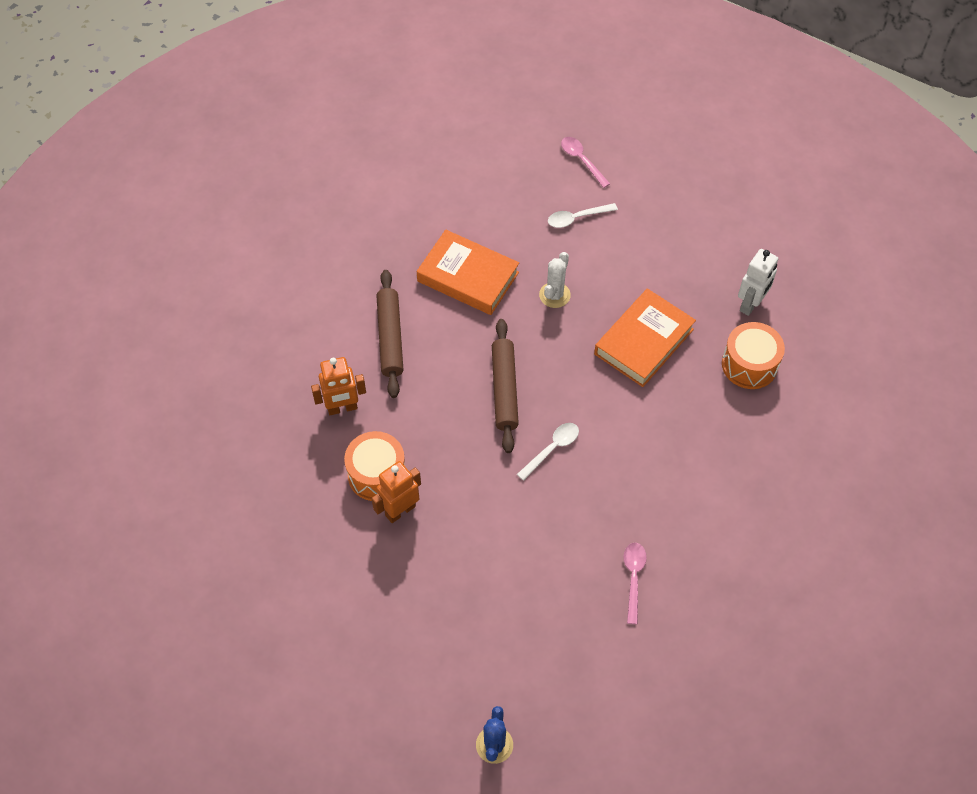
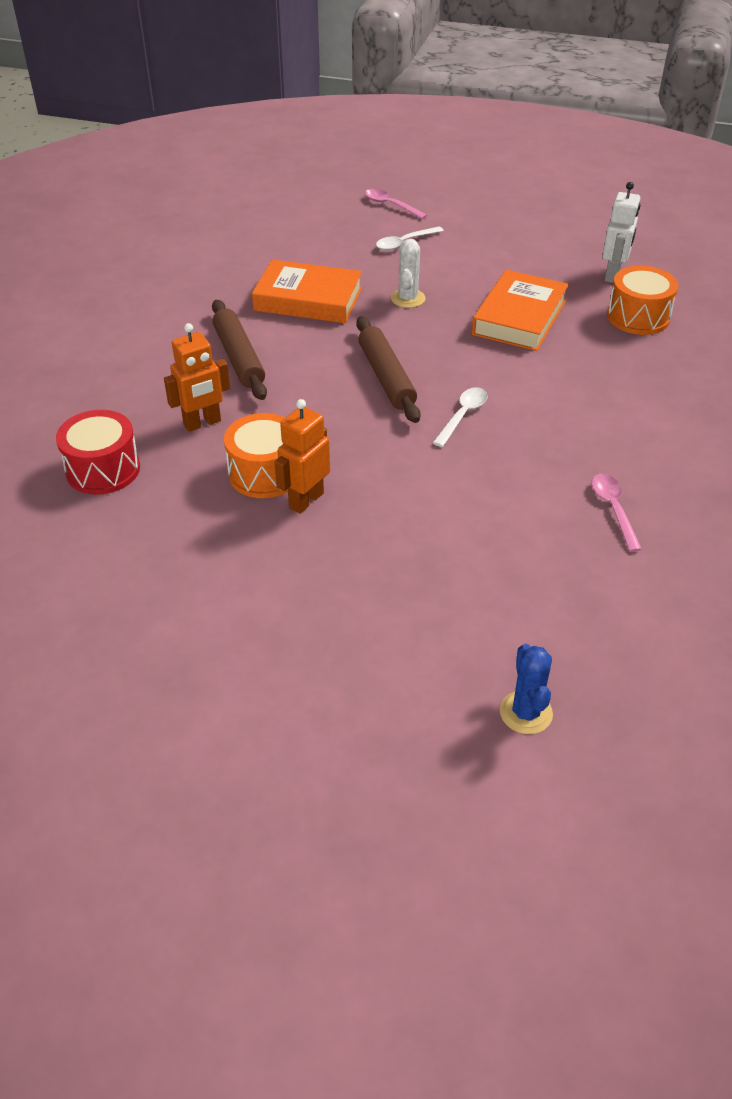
camera: 15 degrees left, 15 degrees down
(256, 441) = (103, 469): none -> red drum

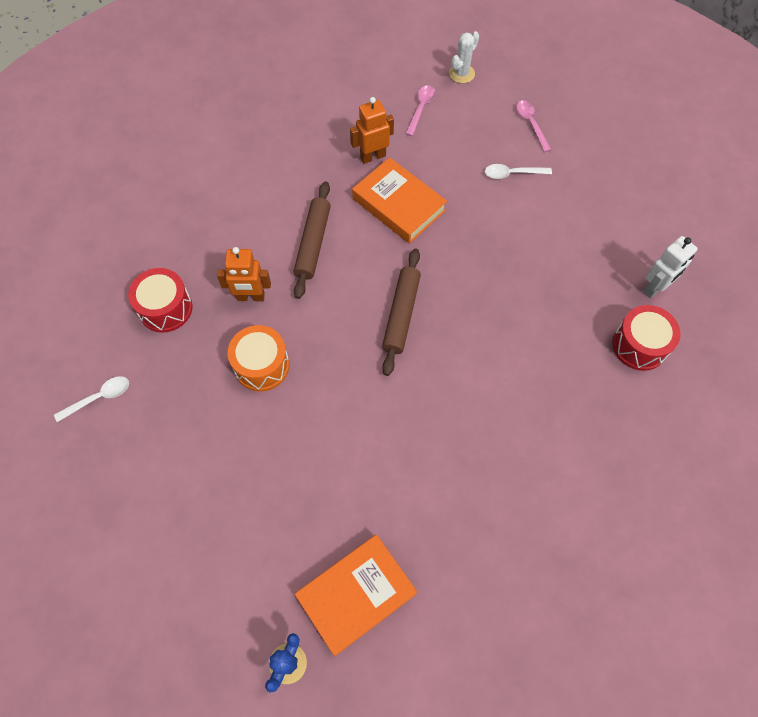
camera: 30 degrees right, 20 degrees up
(306, 500) = (271, 405): orange robot -> orange robot (373, 156)
(408, 298) = (472, 238): white cactus -> white cactus (461, 74)
(463, 415) = (429, 381): white spoon -> white spoon (99, 397)
(519, 317) = (543, 300): orange book -> orange book (356, 594)
(613, 509) = (471, 528): pink spoon -> pink spoon (421, 108)
(638, 317) = (639, 345): orange drum -> red drum

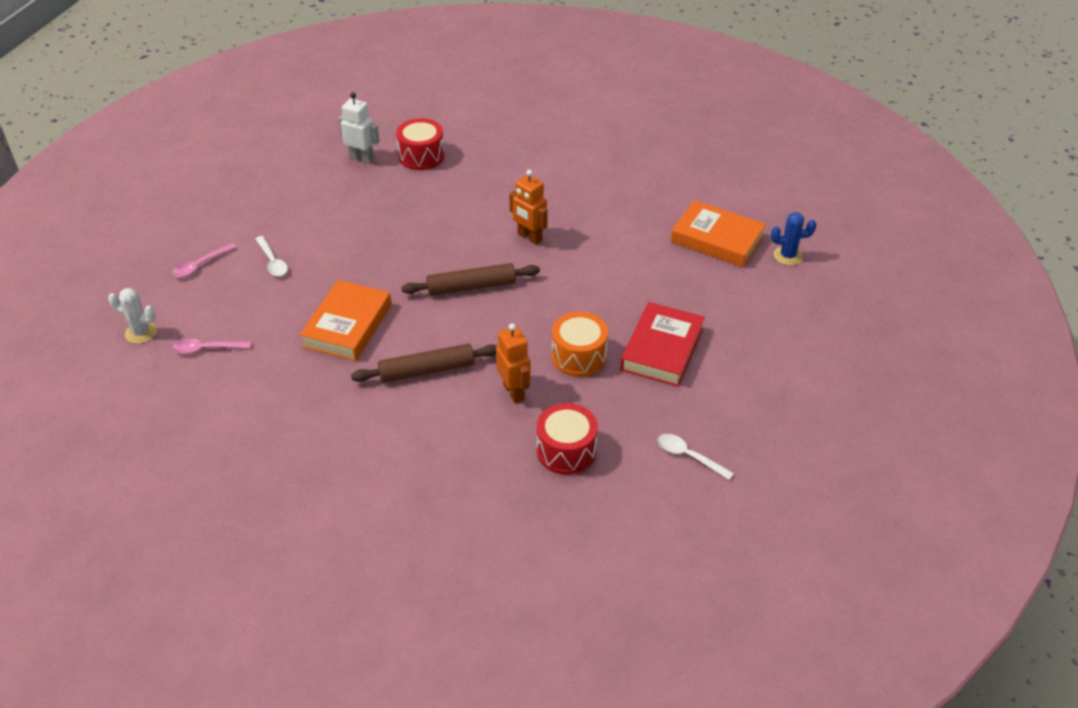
camera: 115 degrees left, 20 degrees down
(228, 442) = (662, 349): none -> red book
(373, 156) = (292, 364): orange robot -> orange robot (529, 237)

